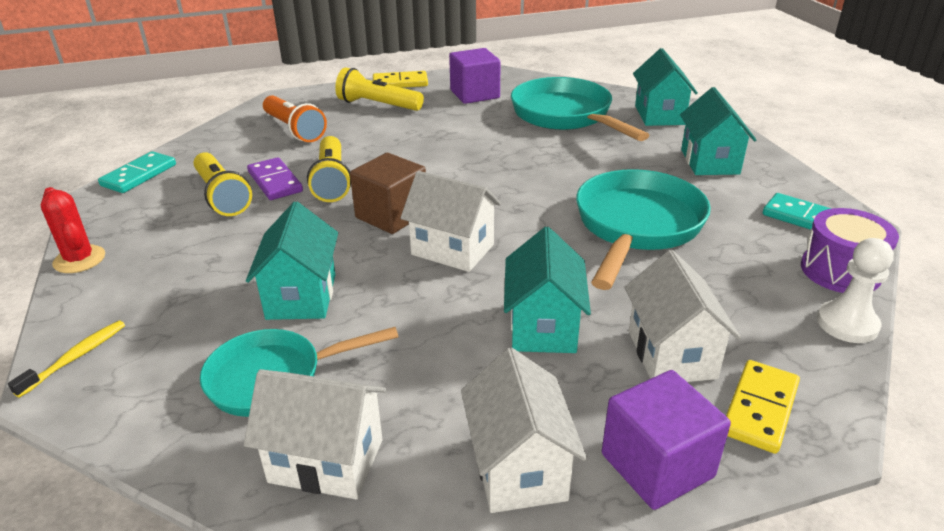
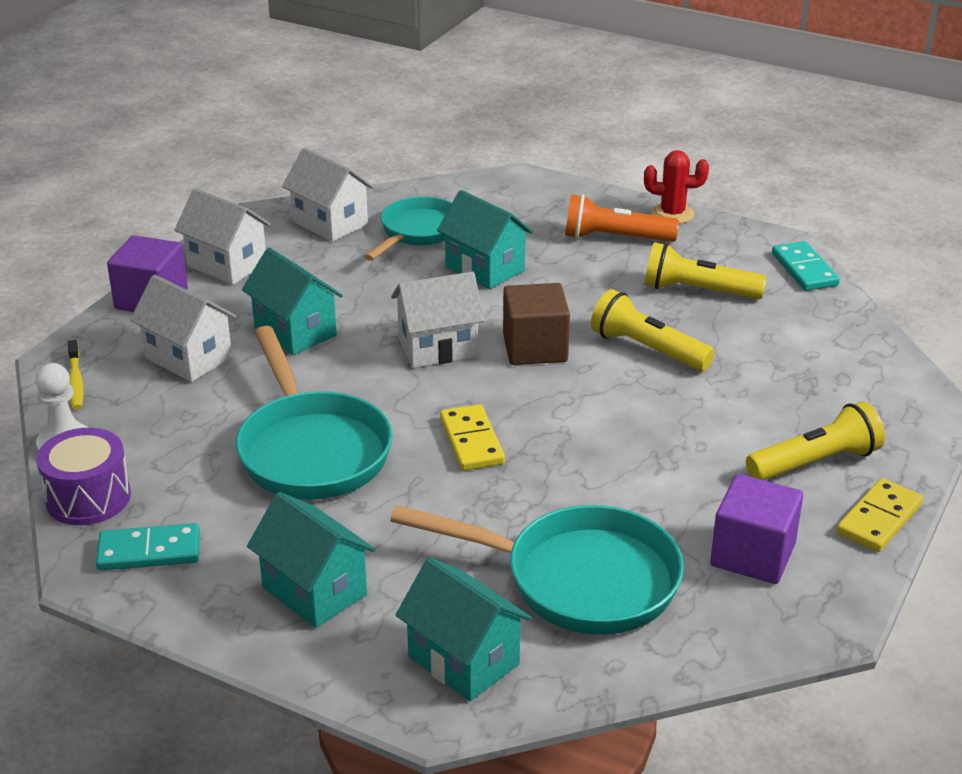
camera: 135 degrees right, 0 degrees up
(76, 357) = (543, 188): yellow toothbrush -> yellow toothbrush (75, 382)
(275, 182) = (689, 323): purple domino -> none
(294, 129) = (810, 379): orange flashlight -> orange flashlight (615, 238)
(326, 460) = (330, 223): white house -> white house turned 75 degrees clockwise
(759, 408) = (106, 354): yellow domino -> yellow domino (472, 441)

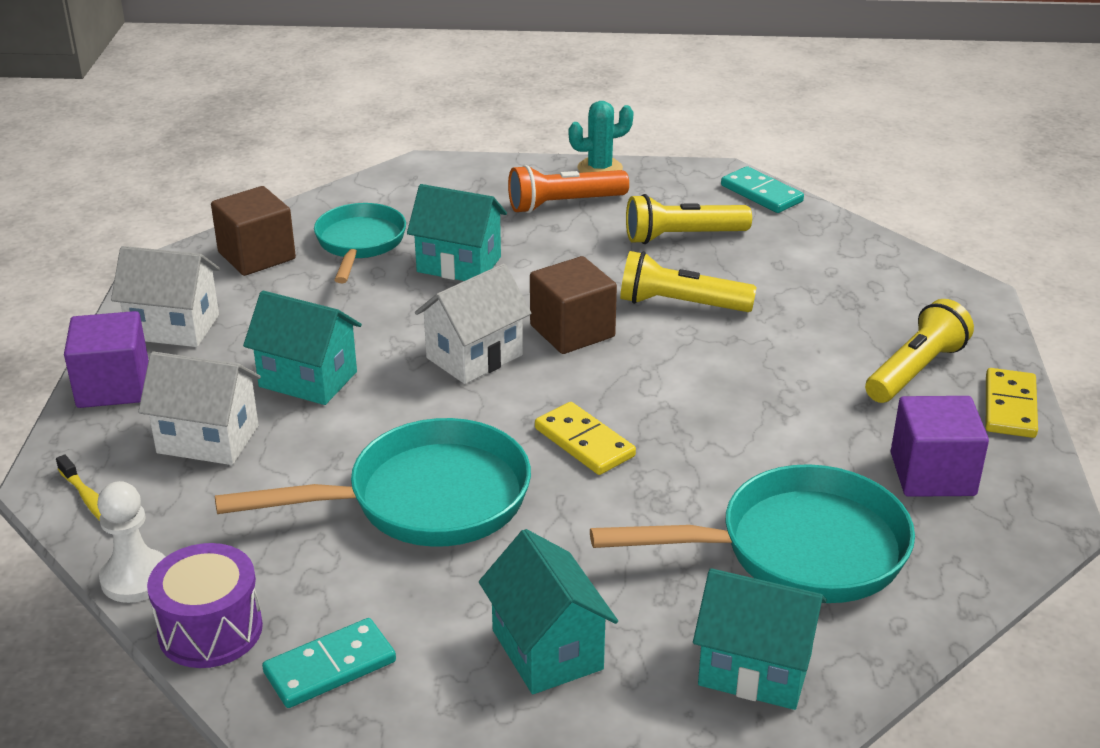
camera: 25 degrees left, 0 degrees up
(311, 449) = (425, 500): turquoise pan -> turquoise pan turned 60 degrees counterclockwise
(314, 591) = (547, 650): turquoise house -> turquoise house turned 45 degrees clockwise
(330, 223) = (256, 256): white house -> brown cube
(672, 214) = (600, 168): red cactus -> turquoise cactus

